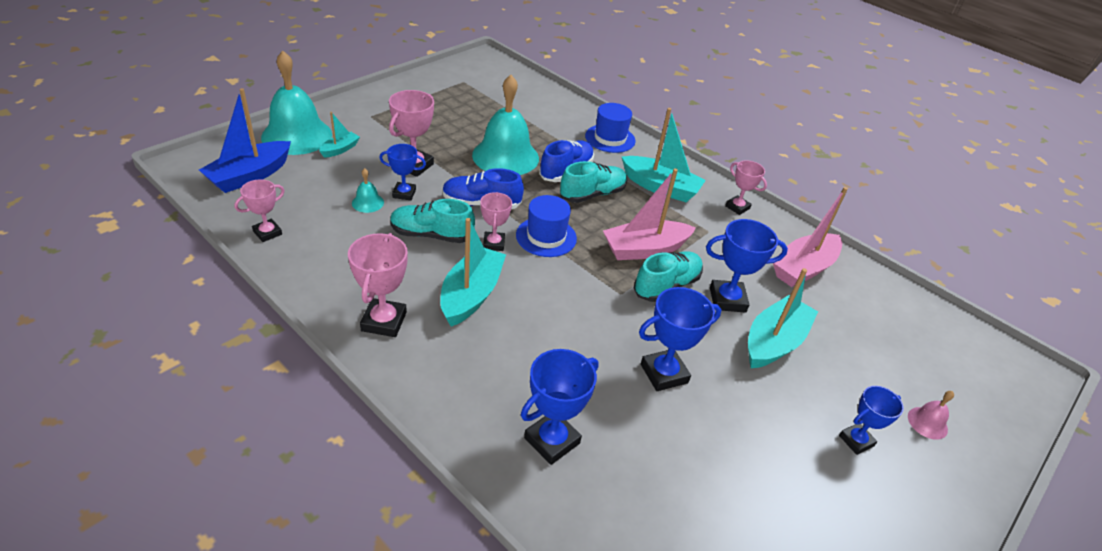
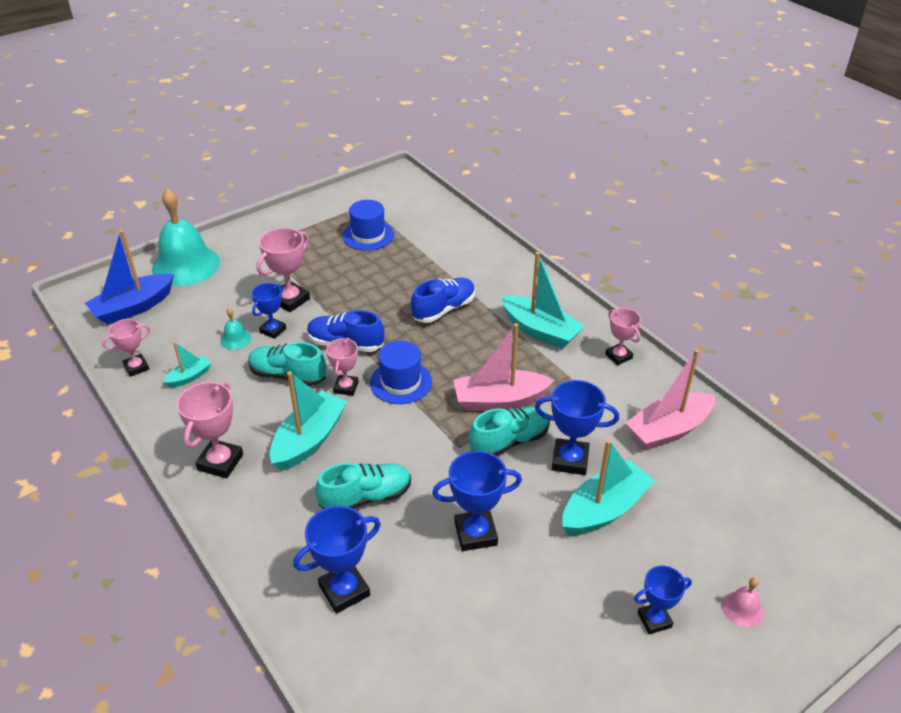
camera: 15 degrees right, 0 degrees up
(340, 149) = (223, 281): turquoise boat -> turquoise boat (189, 377)
(404, 193) = (273, 330): blue trophy -> blue trophy turned 75 degrees counterclockwise
(505, 156) = (385, 291): turquoise bell -> none
(592, 194) = (463, 336): turquoise shoe -> turquoise shoe (366, 497)
(610, 138) = (503, 272): blue hat -> blue hat (368, 235)

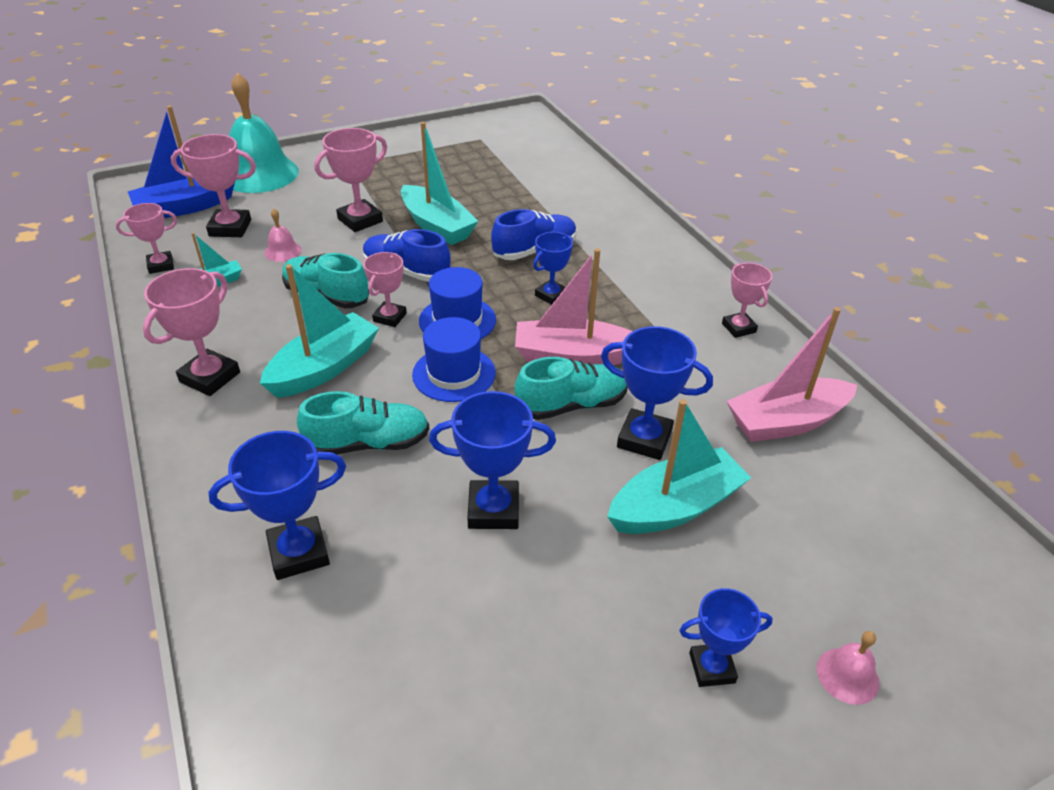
camera: 10 degrees right, 0 degrees up
(181, 323) = (230, 228): none -> pink trophy
(235, 339) = (283, 251): turquoise bell -> pink bell
(273, 330) = (328, 248): blue trophy -> blue trophy (551, 295)
(368, 235) = (472, 168): blue hat -> blue hat (454, 374)
(540, 330) = (646, 287): turquoise boat -> turquoise boat (437, 226)

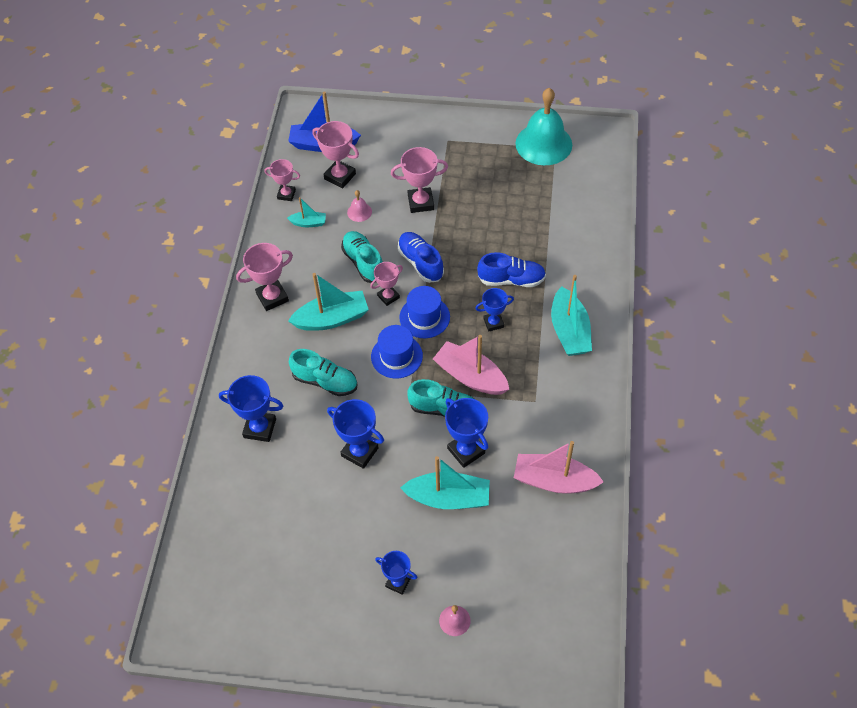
camera: 35 degrees right, 15 degrees up
(260, 174) = (384, 128): turquoise bell -> turquoise bell (543, 144)
(437, 226) = (465, 229): turquoise boat -> turquoise boat (569, 331)
(739, 328) = (588, 403): pink trophy -> none

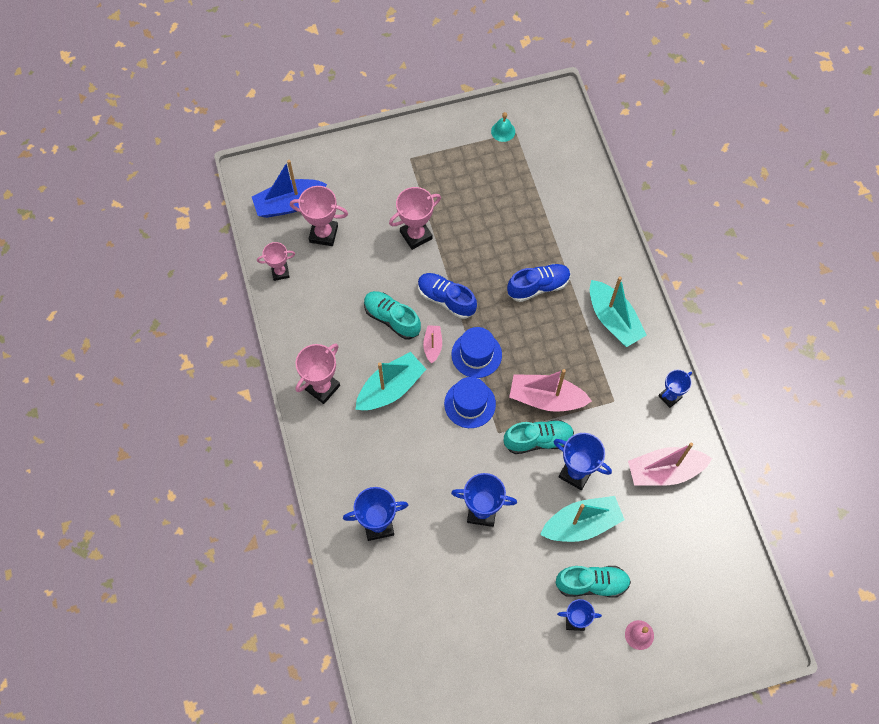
camera: 25 degrees left, 10 degrees up
(308, 223) = (318, 295): turquoise boat -> none
(325, 381) = (416, 454): turquoise shoe -> turquoise shoe (591, 584)
(359, 212) = (361, 266): pink bell -> none
(388, 296) = (432, 346): pink trophy -> pink boat
(493, 323) = (542, 337): blue trophy -> blue trophy (669, 397)
(543, 144) = (503, 131): turquoise bell -> turquoise bell, size x0.42

